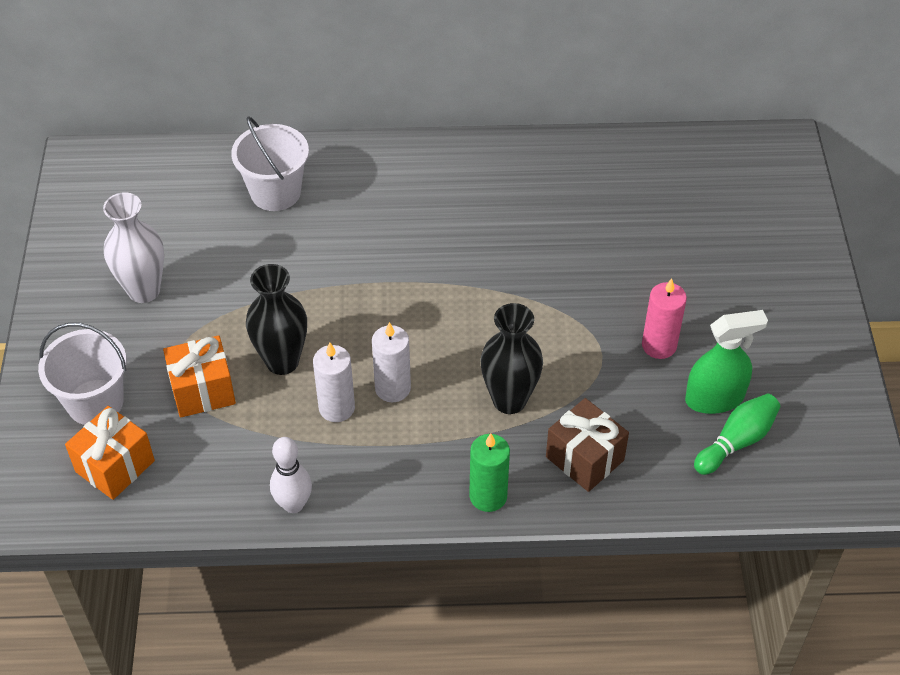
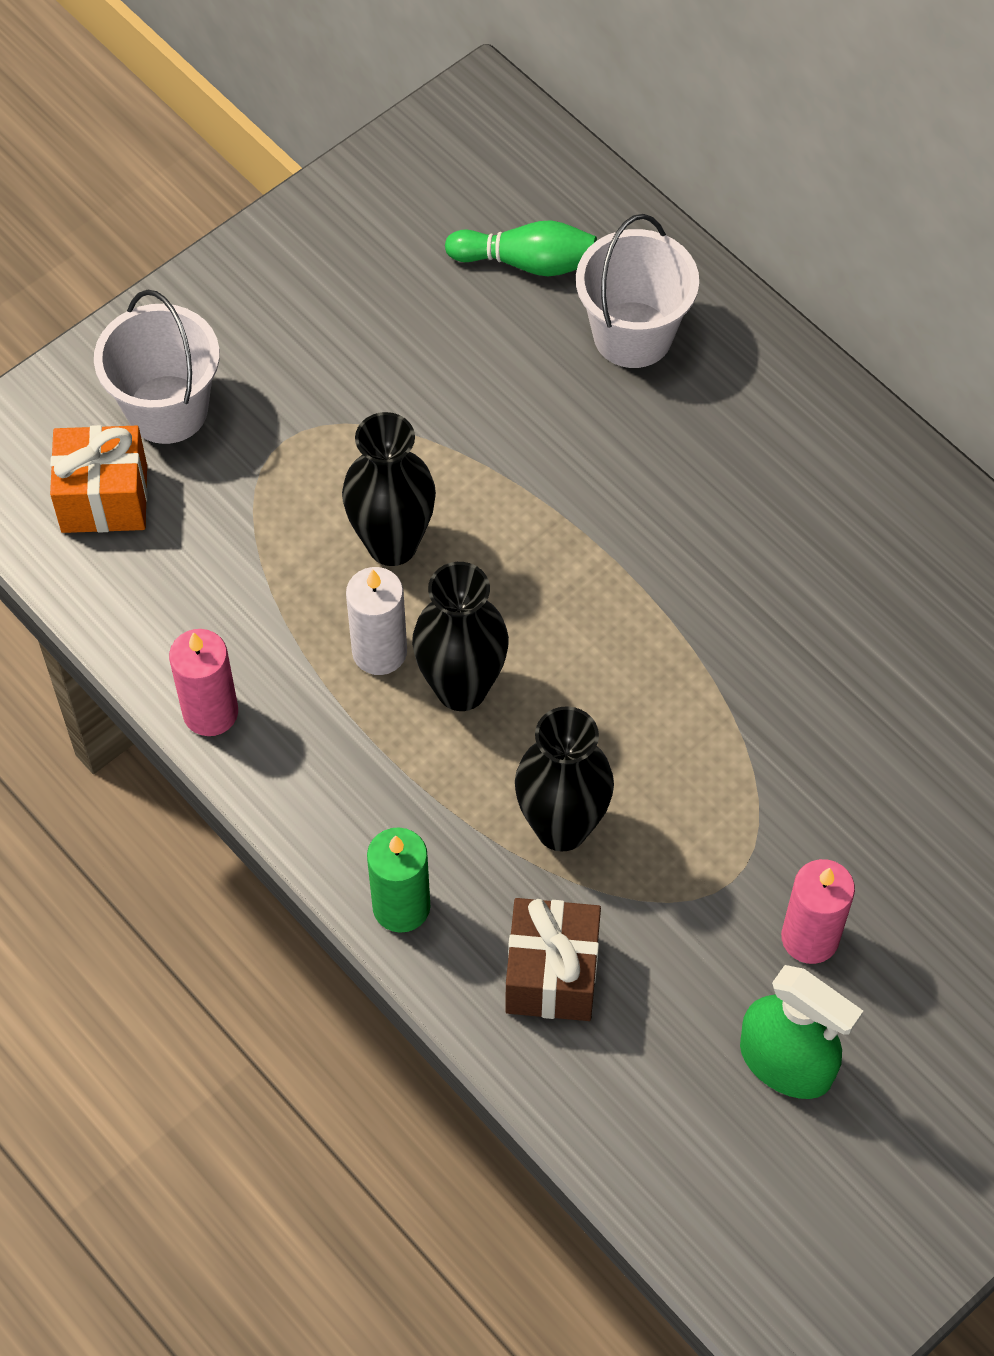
camera: 50 degrees right, 10 degrees up
(144, 290) = (359, 326): white vase -> none
(203, 390) = (278, 499): orange gift -> none
(293, 504) = (210, 712): white bowling pin -> pink candle
(392, 388) = (461, 688): white candle -> black vase
(736, 441) = (740, 1135): green bowling pin -> green bowling pin (527, 262)

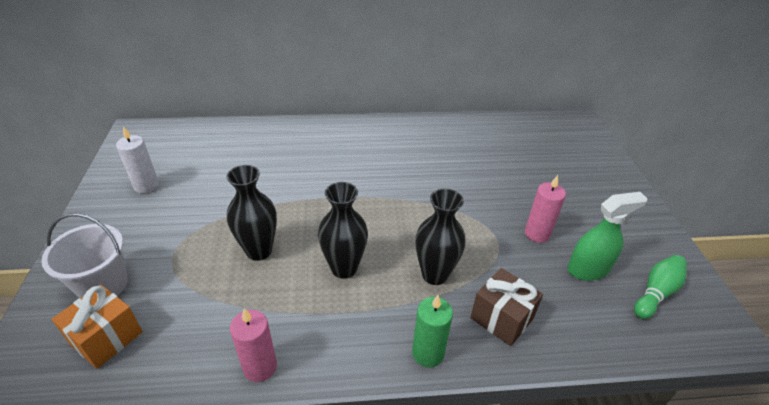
camera: 55 degrees left, 20 degrees down
(379, 652) = (300, 284): white candle -> white candle (146, 186)
(527, 262) = (203, 153): green bowling pin -> green bowling pin (656, 292)
(633, 335) = (262, 147): white bucket -> none

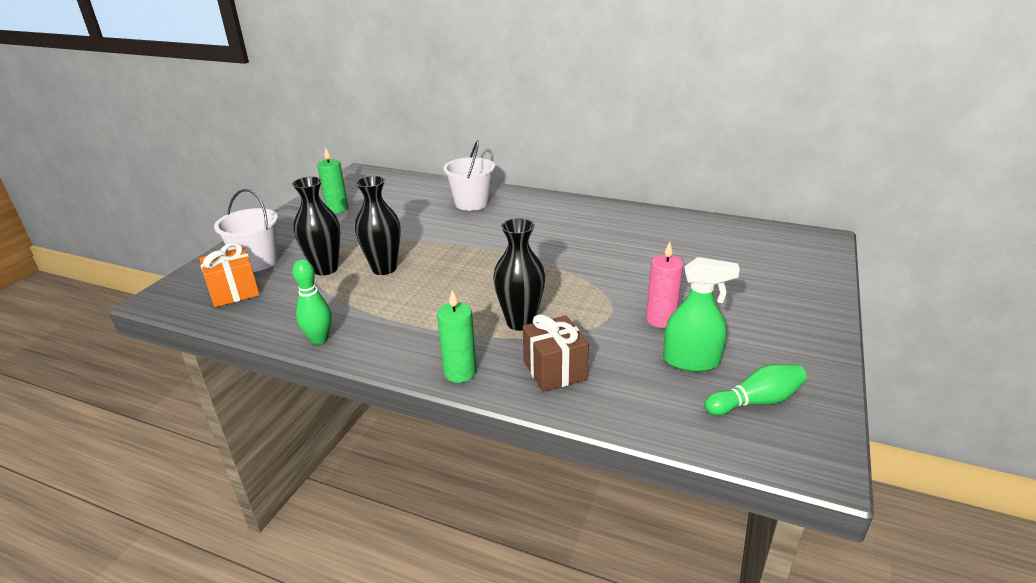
camera: 30 degrees right, 10 degrees down
(146, 186) = (337, 209): white candle -> green candle
(260, 367) = (319, 339): pink candle -> green bowling pin
(285, 145) = (471, 203): none -> white bucket
(344, 268) = (442, 297): black vase -> black vase (325, 269)

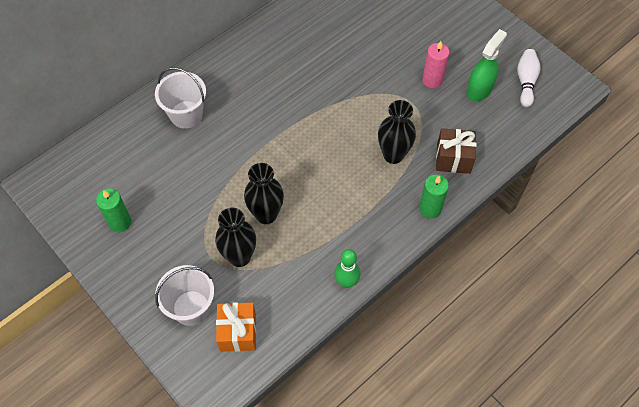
camera: 65 degrees left, 30 degrees up
(756, 401) = (526, 82): green bowling pin -> white bowling pin

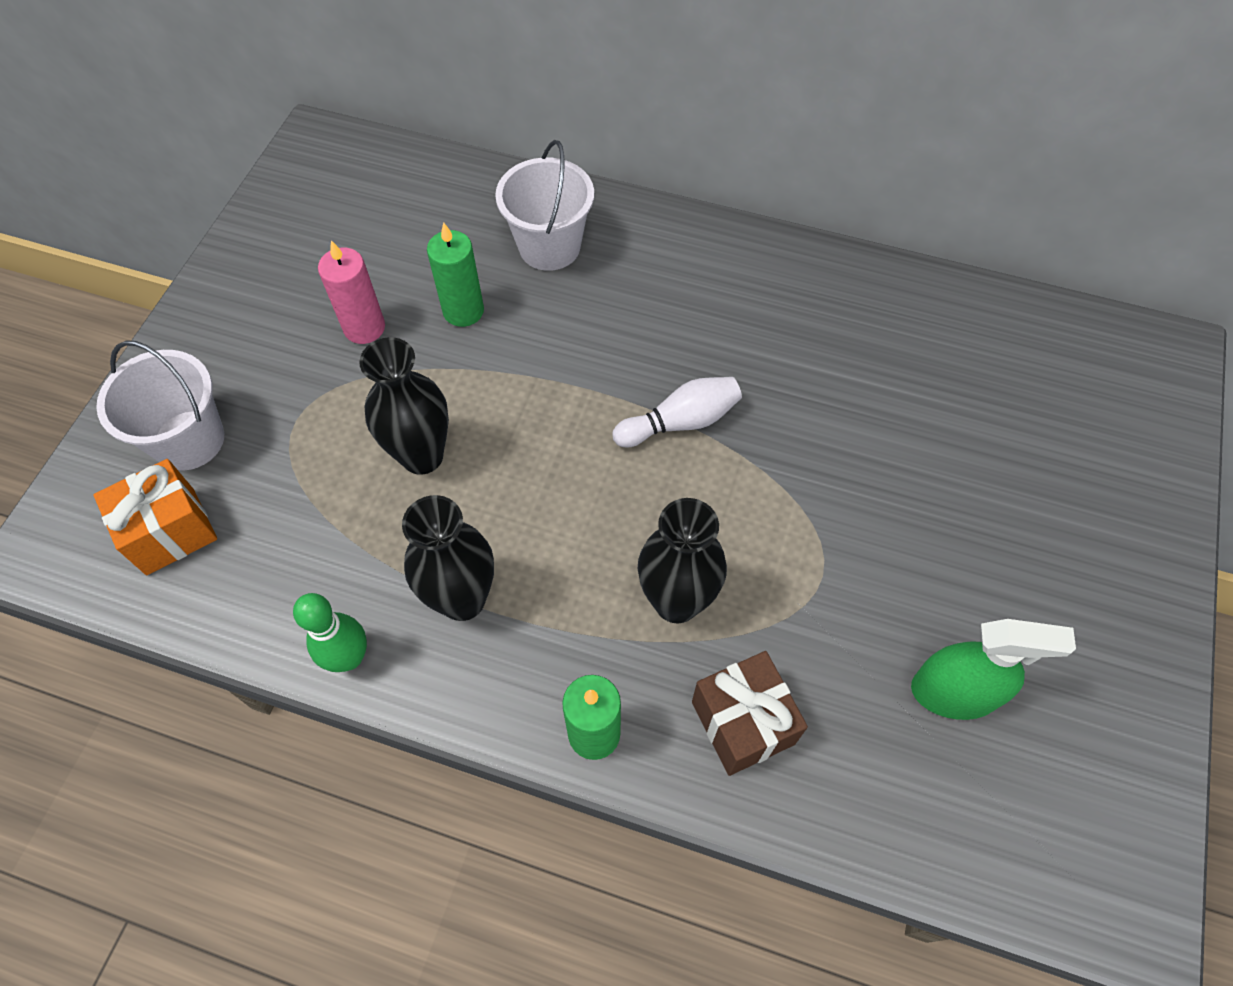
camera: 60 degrees right, 0 degrees up
(120, 222) = (300, 268): green candle -> green candle (463, 311)
(239, 257) = (318, 459): black vase -> black vase (462, 599)
(432, 80) = (904, 587): pink candle -> pink candle (364, 328)
(526, 82) = (1050, 785): white bowling pin -> white bowling pin (680, 422)

